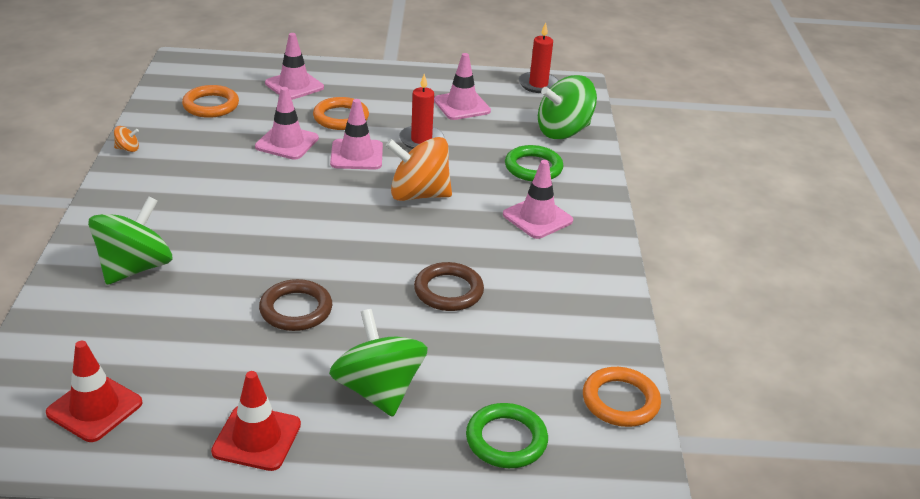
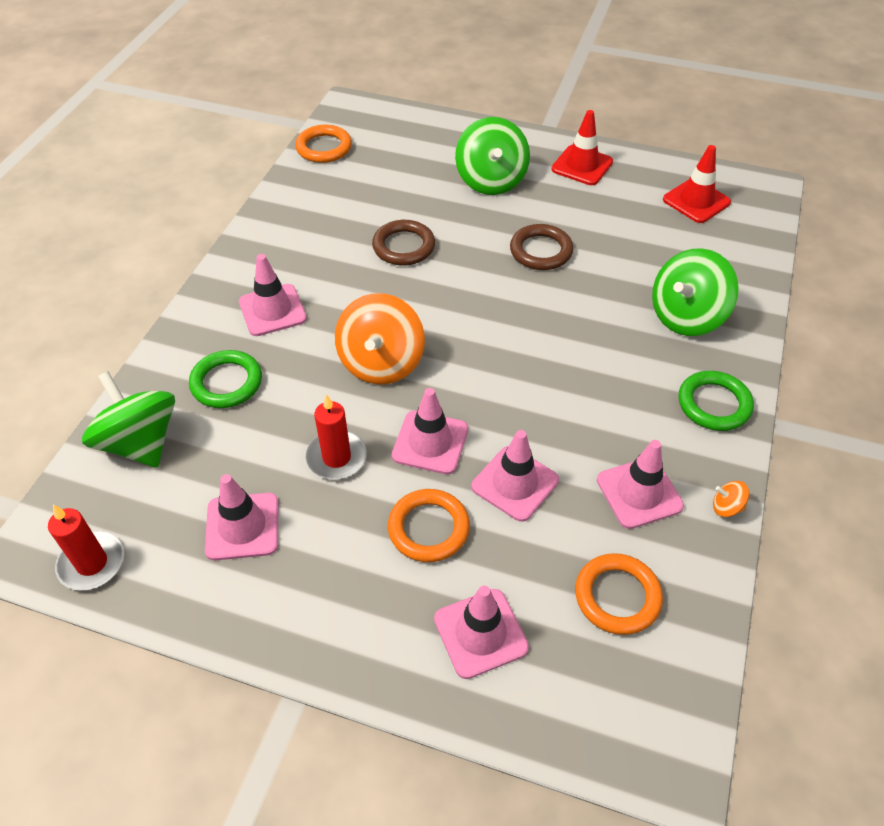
camera: 160 degrees left, 15 degrees up
(193, 148) = (639, 493): none -> pink traffic cone
(418, 195) = (381, 363): orange spinning top -> orange spinning top turned 75 degrees clockwise
(506, 440) = (416, 139): green ring -> green ring (714, 404)
(563, 131) = (140, 443): green spinning top -> green spinning top turned 120 degrees counterclockwise

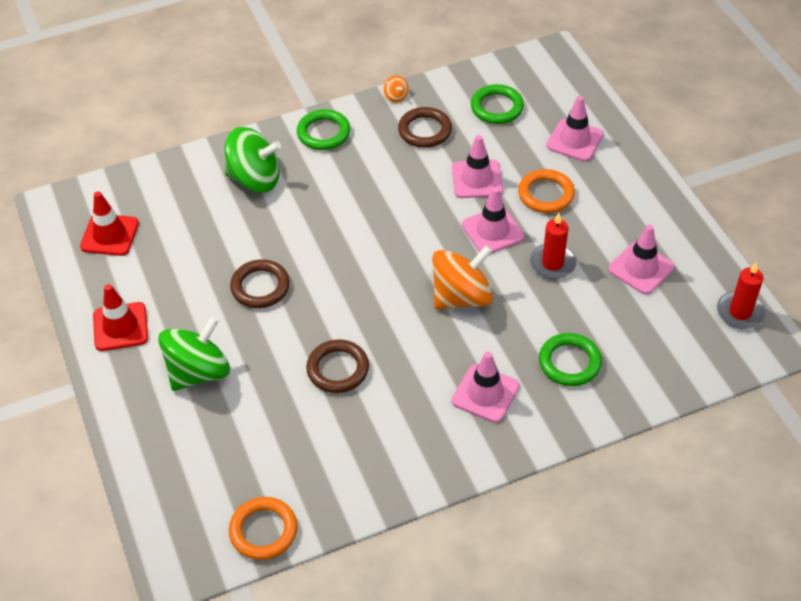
camera: 130 degrees left, 0 degrees up
(140, 443) = (659, 364): green spinning top -> none
(617, 596) = (497, 107): orange ring -> green ring
(639, 493) = (425, 130): pink traffic cone -> brown ring

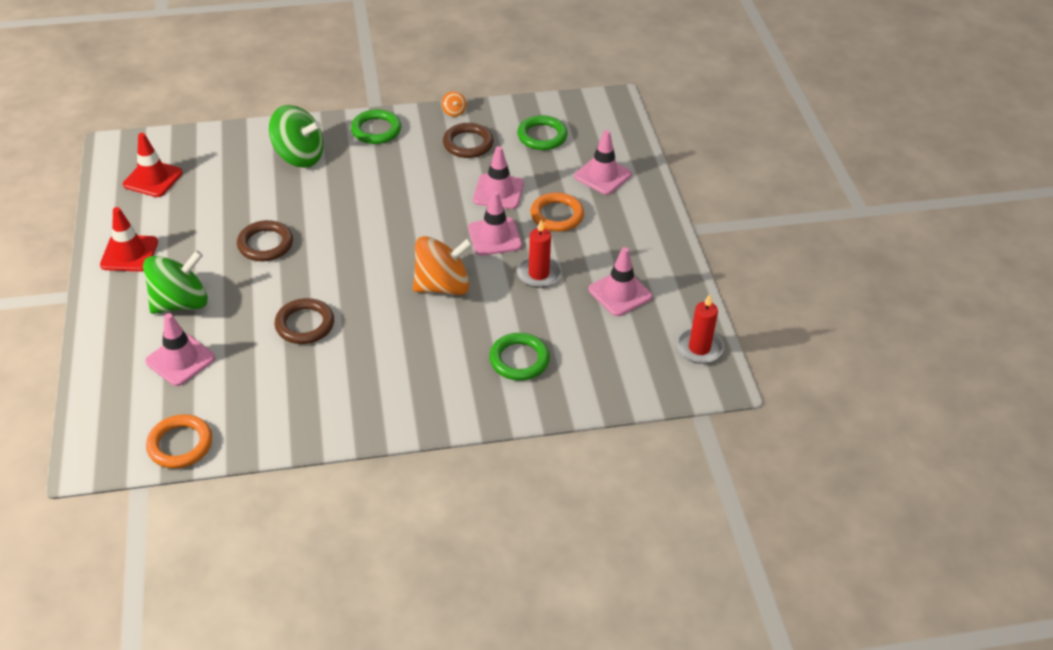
camera: 10 degrees right, 5 degrees down
(485, 393) = (430, 371): pink traffic cone -> pink traffic cone (180, 360)

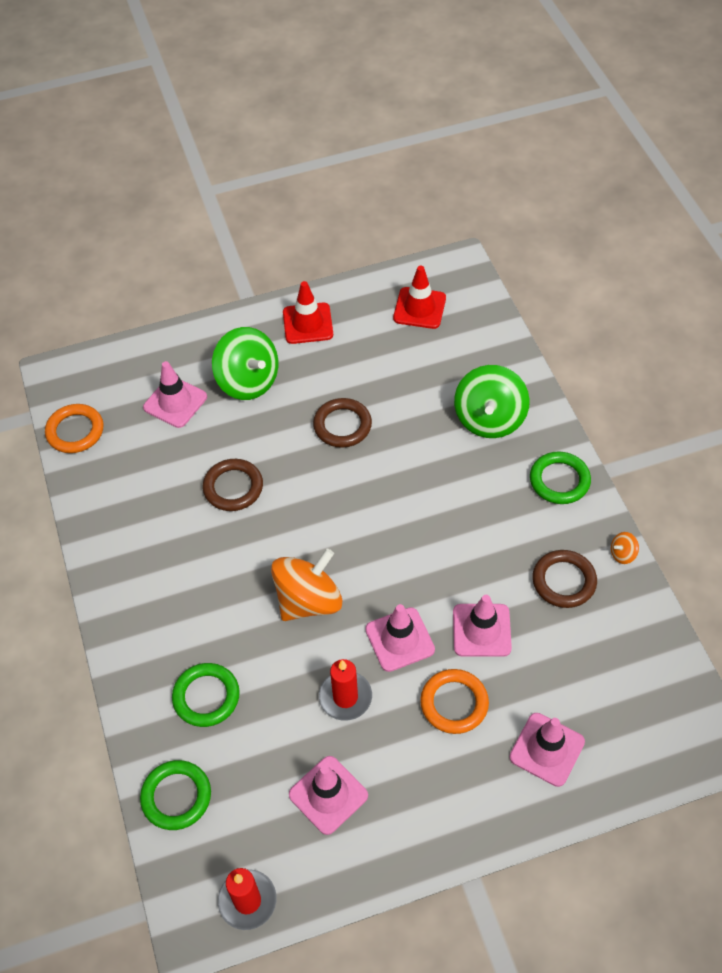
camera: 85 degrees right, 10 degrees up
(443, 286) = (308, 600): orange spinning top -> orange spinning top turned 105 degrees counterclockwise
(542, 136) = (606, 664): green ring -> green ring (176, 797)

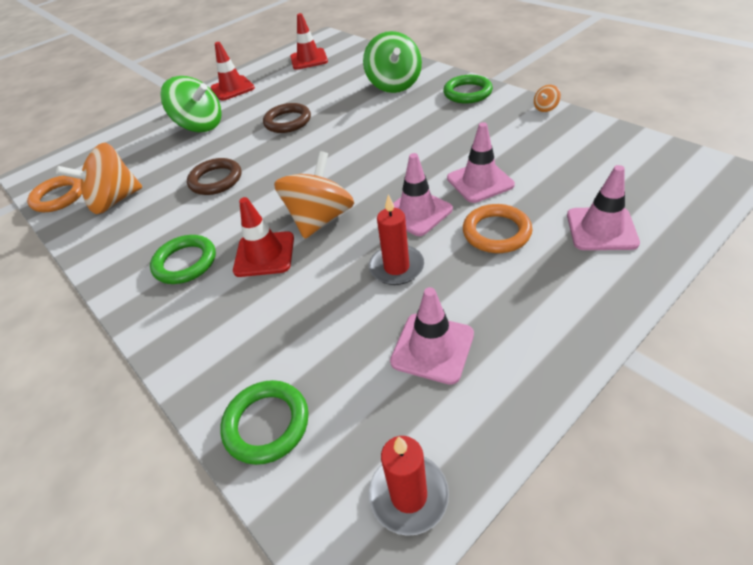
camera: 20 degrees left, 10 degrees down
(127, 467) = (115, 201): none -> orange spinning top
(175, 402) = (144, 154): pink traffic cone -> none
(206, 697) = (259, 322): green ring -> green ring (185, 263)
(240, 620) = (264, 254): none -> red traffic cone
(564, 581) = (517, 134): brown ring -> none

